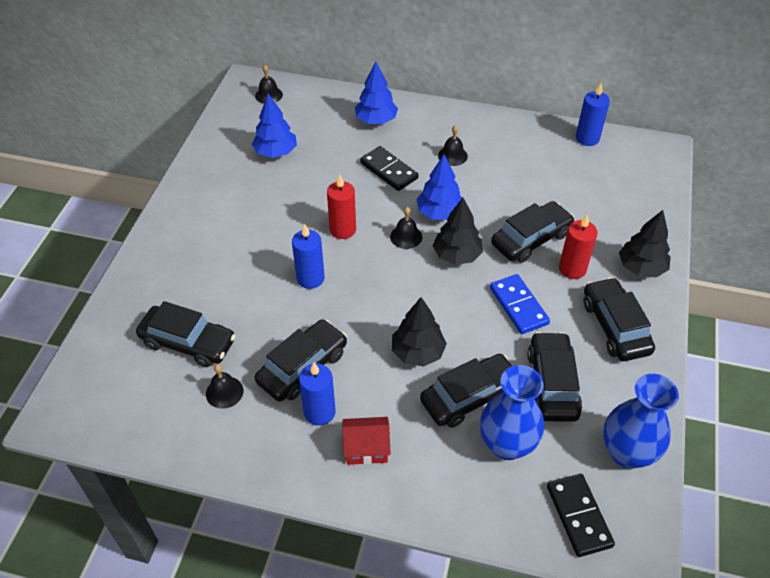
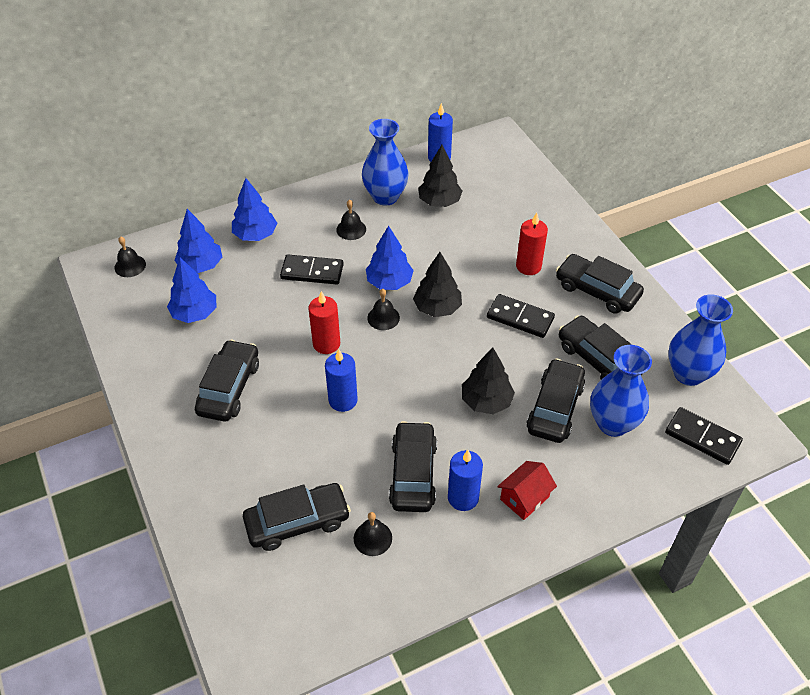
camera: 40 degrees left, 0 degrees up
(315, 121) = (201, 265): none -> blue tree
(507, 145) = (385, 197): none -> blue vase
(518, 306) = (520, 318): blue domino -> black domino
(531, 239) = (478, 261): black car -> black car (229, 388)
(641, 268) = (572, 236): black tree -> black tree (439, 202)

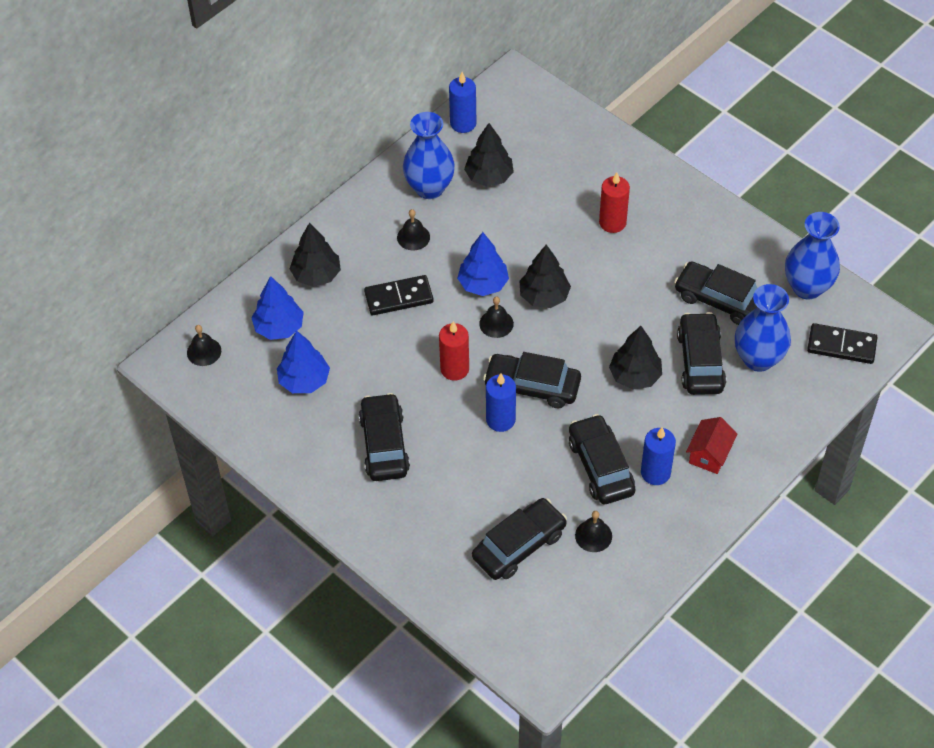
camera: 20 degrees left, 5 degrees up
(255, 235) = (316, 275): blue tree -> black tree
(520, 318) = (628, 281): black domino -> none
(597, 291) = (690, 228): black car -> black car (532, 386)

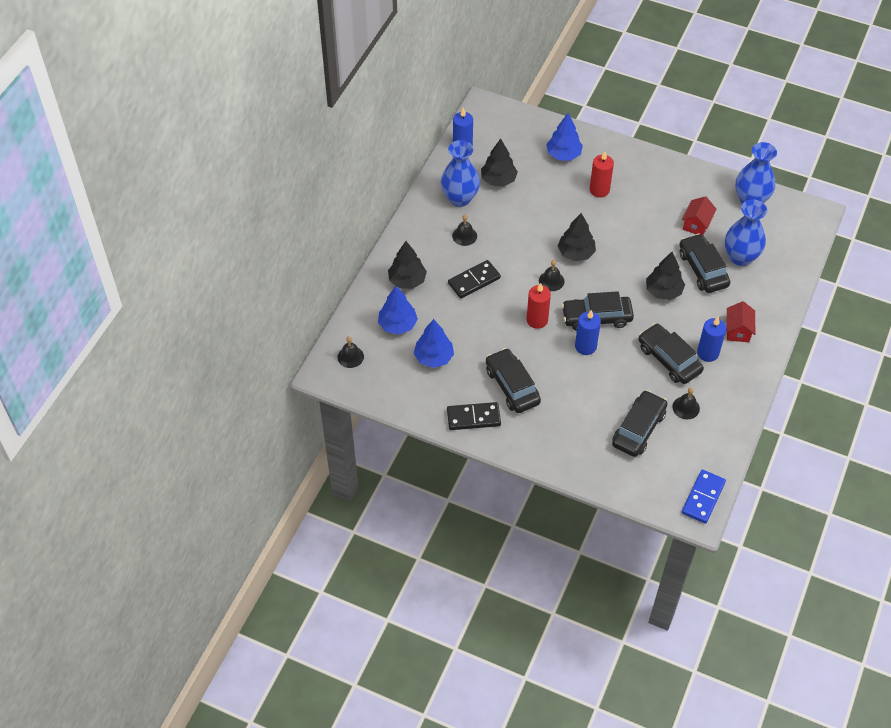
camera: 20 degrees left, 0 degrees up
(483, 284) = (529, 256): blue tree -> blue tree (563, 154)
(561, 659) = (703, 498): none -> blue domino
(720, 300) = (696, 224): black car -> red house
(841, 345) = (791, 233): black domino -> black domino (473, 417)

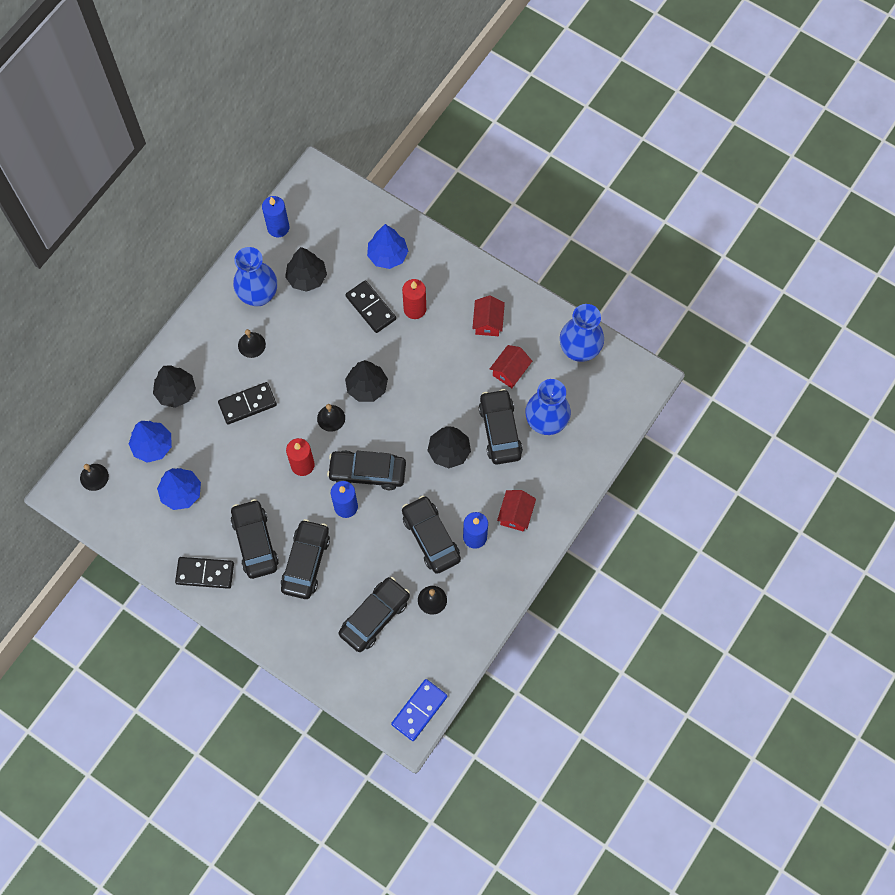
camera: 10 degrees right, 15 degrees up
(561, 194) = (370, 308): none -> black domino
(563, 395) = (306, 562): none -> black car
(665, 191) = (488, 322): none -> red house

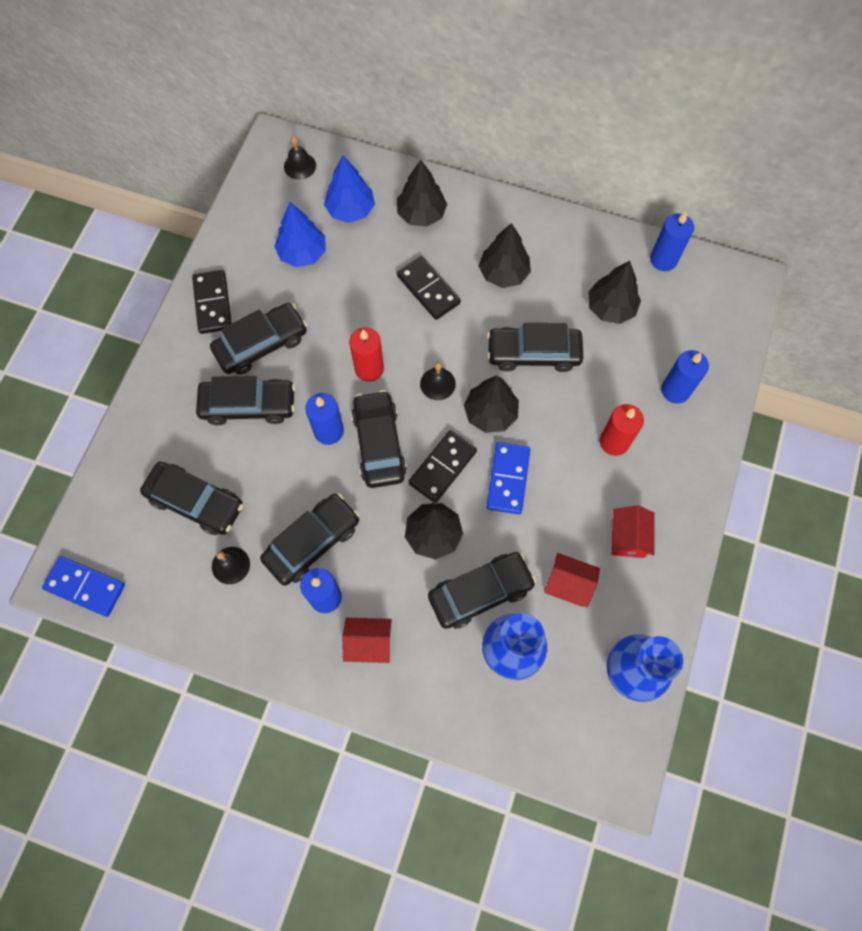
camera: 75 degrees right, 0 degrees up
(251, 345) = (503, 273): black bell -> black tree
(258, 295) = (569, 263): blue vase -> none
(327, 343) = (533, 353): none -> black car
(370, 308) = (597, 389): black domino -> black domino (442, 467)
(387, 255) = (675, 390): blue tree -> blue candle
(422, 389) = (508, 479): none -> blue domino
(488, 322) = (628, 537): red house -> red house turned 75 degrees counterclockwise

